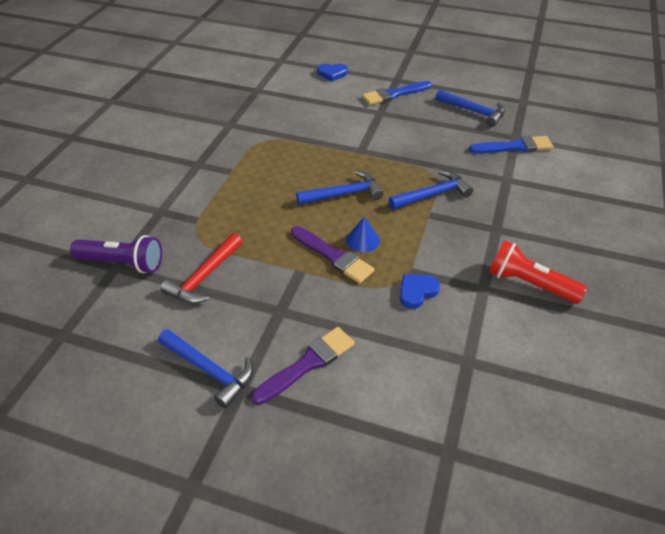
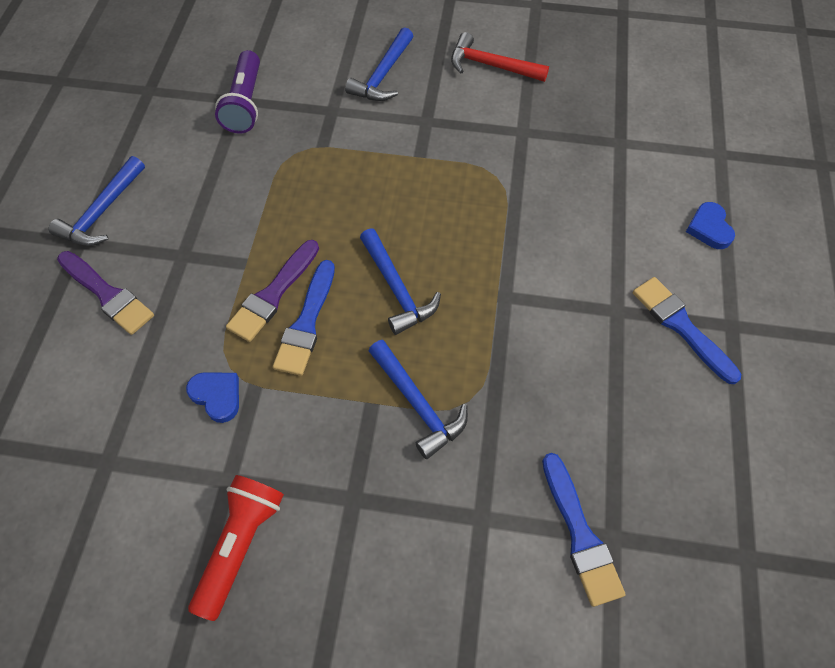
camera: 80 degrees right, 15 degrees up
(204, 277) = (229, 176): red hammer -> red hammer (491, 66)
(362, 240) = (306, 323): blue cone -> blue brush
(473, 112) = (673, 461): blue hammer -> blue hammer (383, 75)

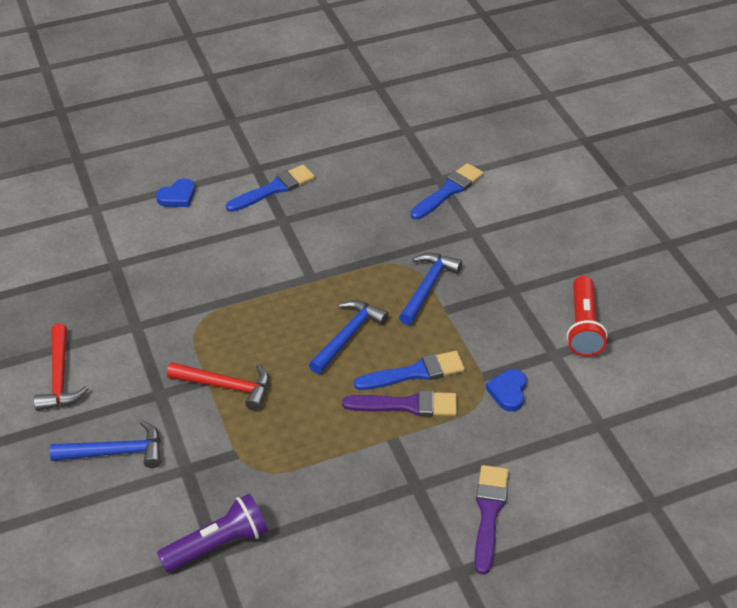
camera: 120 degrees left, 15 degrees down
(102, 212) = (419, 576): blue hammer -> none
(240, 545) = (583, 327): red flashlight -> red flashlight turned 75 degrees counterclockwise
(401, 168) = (227, 386): none -> red hammer
(681, 326) = (274, 189): blue brush -> blue brush turned 150 degrees counterclockwise

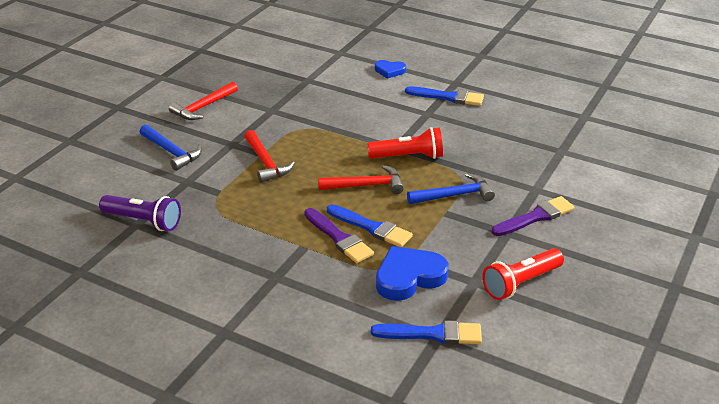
camera: 50 degrees right, 10 degrees down
(336, 278) = (408, 156): none -> red flashlight
(348, 336) = (366, 185): blue hammer -> red hammer
(448, 191) = (556, 160): blue brush -> blue brush (432, 334)
(489, 513) = (289, 321): purple brush -> purple brush (535, 217)
(508, 392) = (409, 277): blue heart -> blue heart, size x1.77

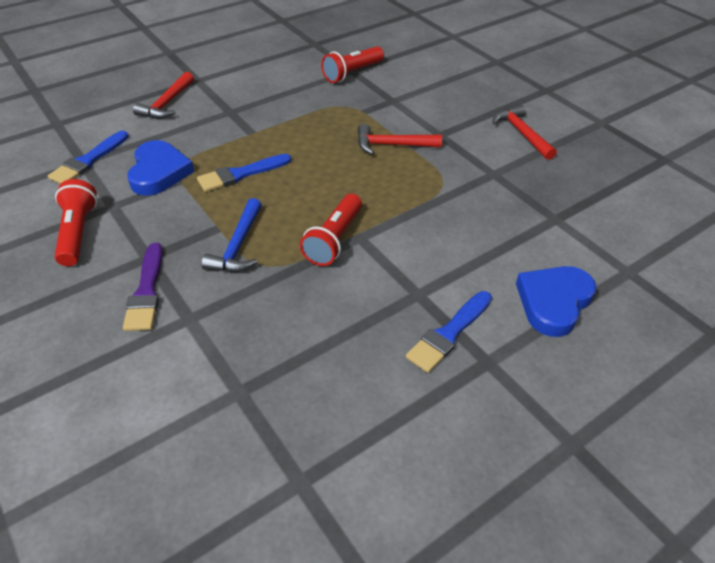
camera: 115 degrees right, 10 degrees up
(143, 221) = (352, 73): purple flashlight -> red flashlight
(172, 152) = (445, 102): blue hammer -> none
(339, 238) = (244, 152): purple brush -> none
(366, 185) = (306, 192): red hammer -> red hammer (167, 104)
(389, 71) = (553, 302): blue heart -> blue heart, size x1.77

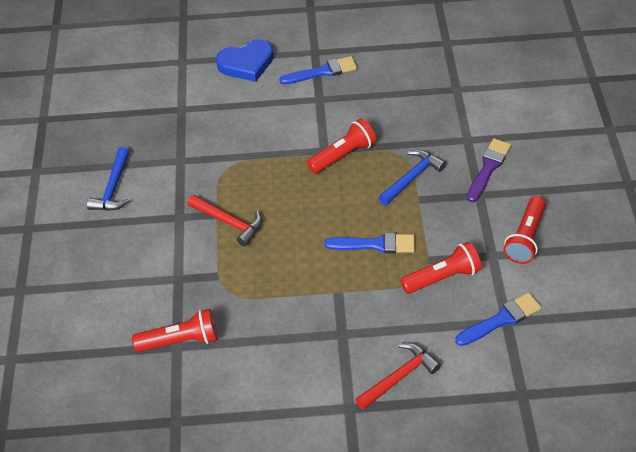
camera: 145 degrees left, 5 degrees up
(159, 172) = (442, 277): blue heart -> red flashlight
(521, 133) = (113, 188): red hammer -> blue hammer

